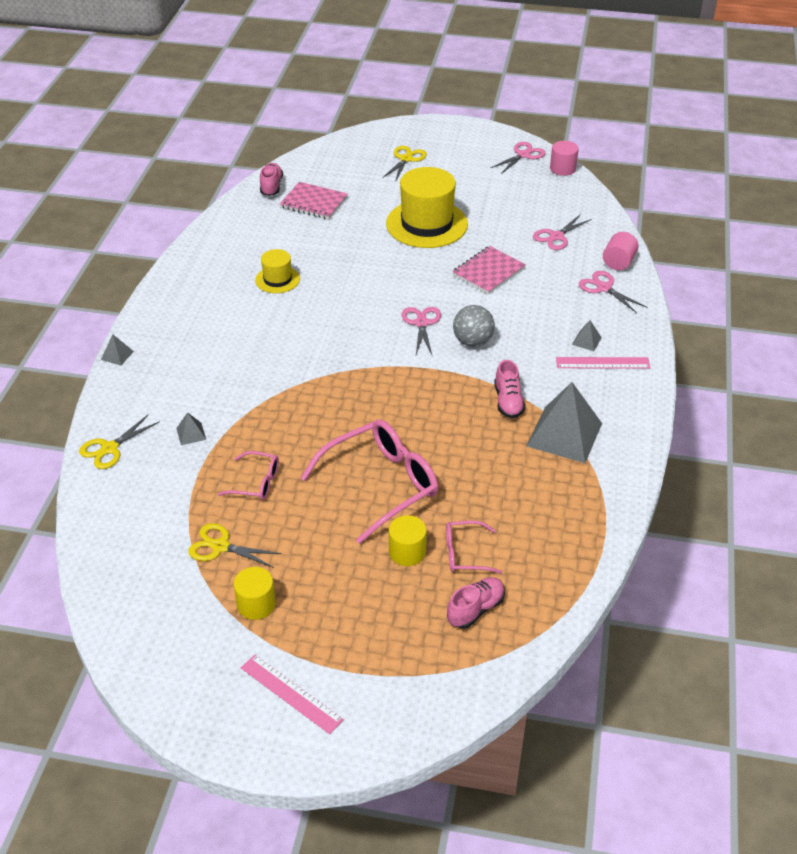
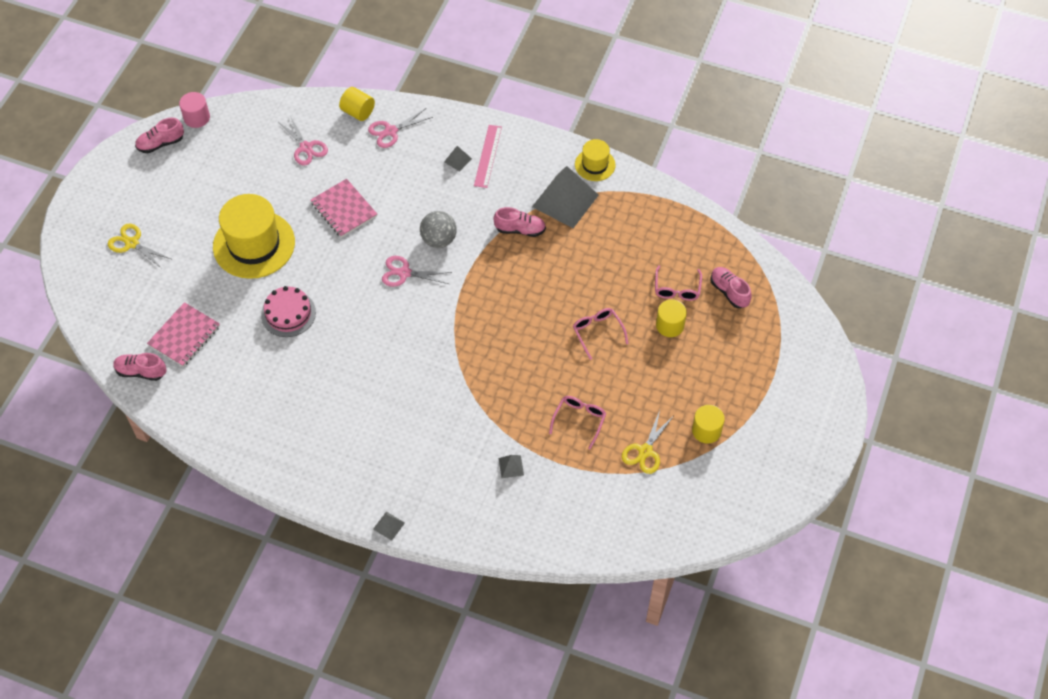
camera: 80 degrees left, 15 degrees up
(109, 448) = (517, 532): yellow scissors -> none
(277, 279) = (307, 380): yellow hat -> yellow hat (595, 165)
(291, 693) = (788, 415): pink ruler -> none
(352, 256) = (288, 313): none -> pink cake
(381, 484) = (597, 332): pink glasses -> pink glasses, size x0.50
(523, 155) = (161, 143): pink scissors -> pink shoe
(618, 262) = (358, 112): pink cylinder -> yellow cylinder

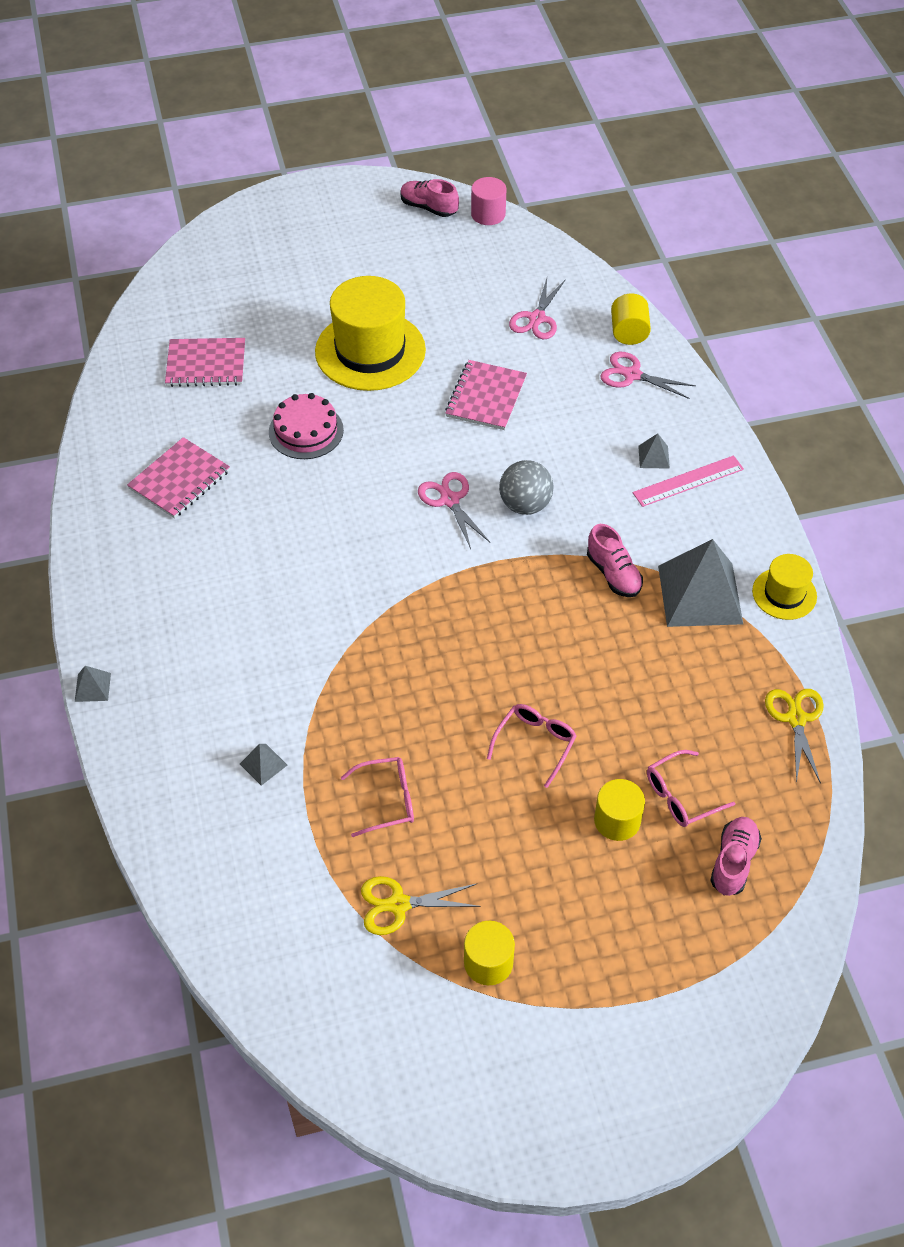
camera: 55 degrees right, 5 degrees down
(132, 243) = (285, 259): yellow scissors -> yellow scissors (796, 719)
(141, 372) = (134, 357): pink shoe -> none
(268, 400) = (179, 480): none -> pink notebook

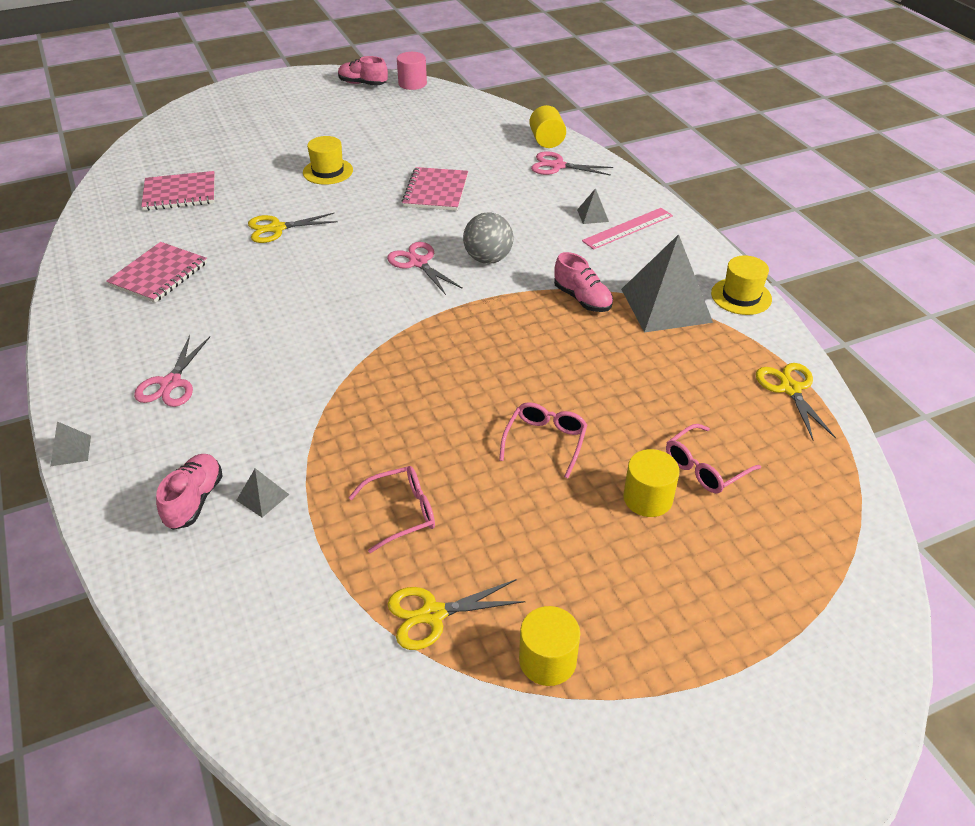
camera: 10 degrees left, 10 degrees down
(306, 431) = (277, 228): pink cake -> yellow scissors
(370, 351) = (328, 171): yellow hat -> yellow hat, size x0.51
(537, 318) = (468, 139): pink scissors -> pink scissors (171, 383)
(733, 862) = (778, 520): pink shoe -> pink shoe (194, 500)

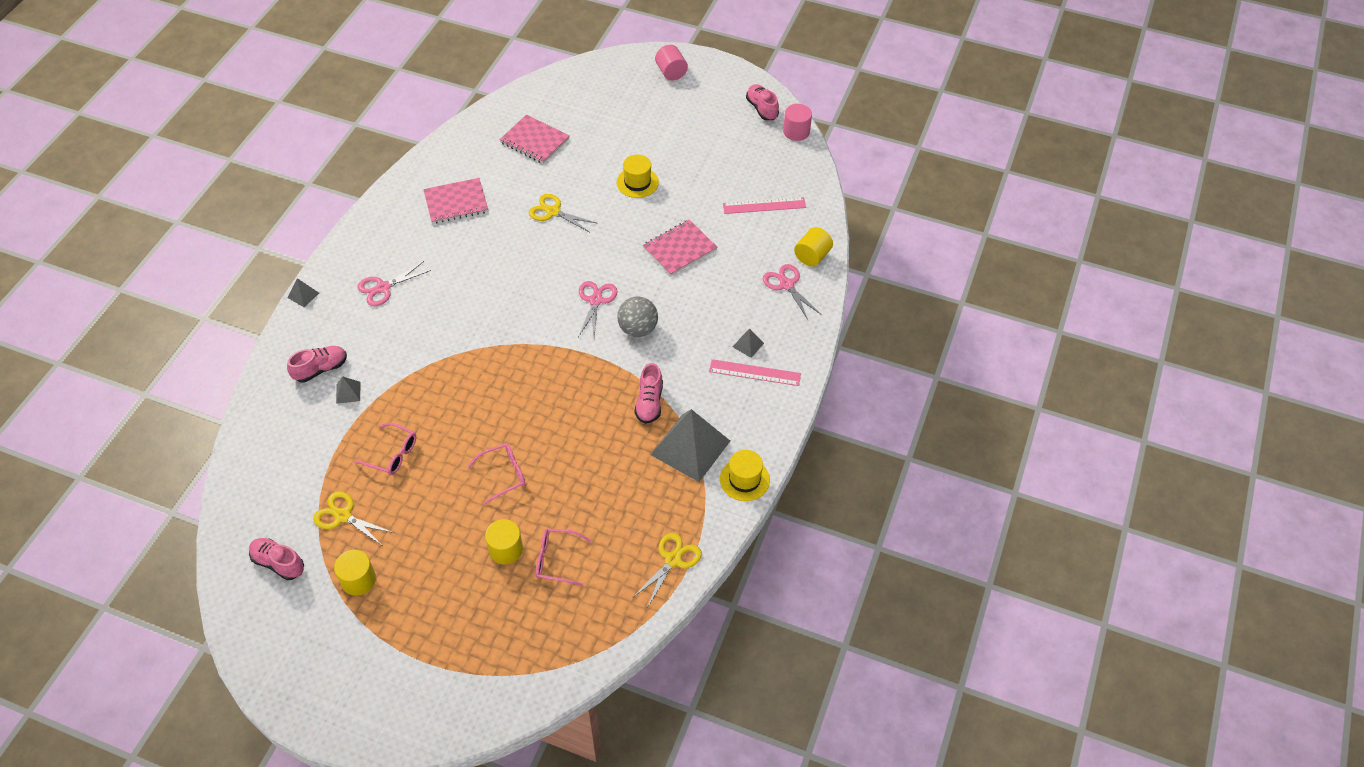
camera: 45 degrees right, 10 degrees up
(248, 97) = (671, 72): none -> pink cylinder
(425, 733) = (278, 563): none -> pink shoe
(459, 133) = (764, 205): none -> pink ruler

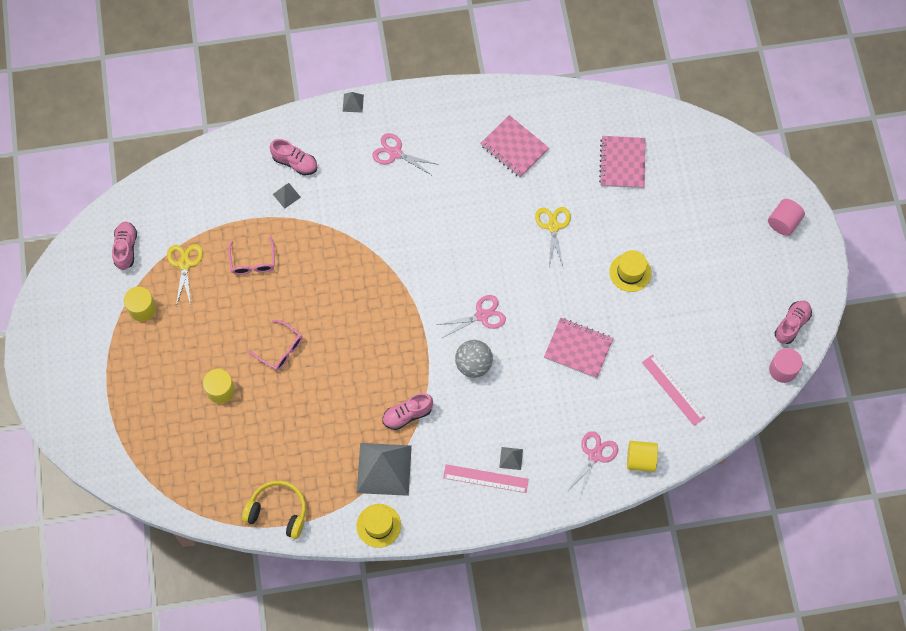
camera: 60 degrees right, 15 degrees up
(556, 560) = (232, 430): pink glasses -> none
(673, 560) = (278, 511): yellow scissors -> yellow headphones
(754, 373) = (485, 478): pink ruler -> pink ruler turned 60 degrees counterclockwise

